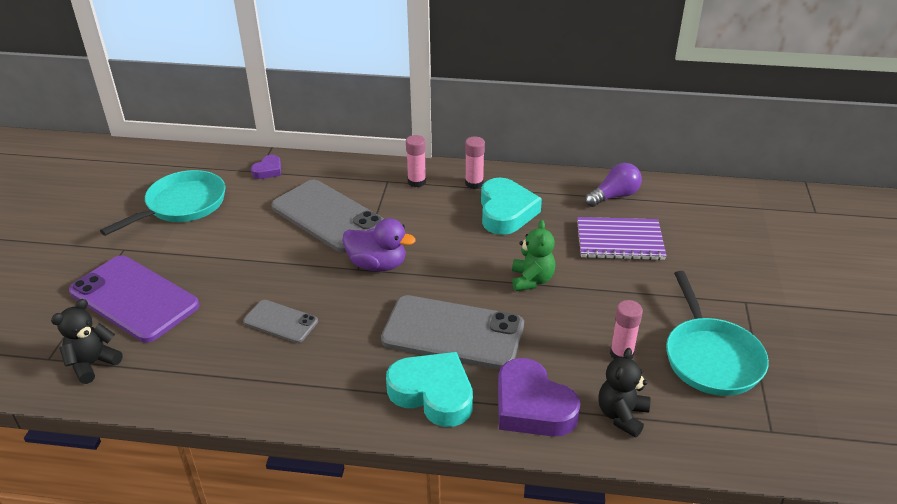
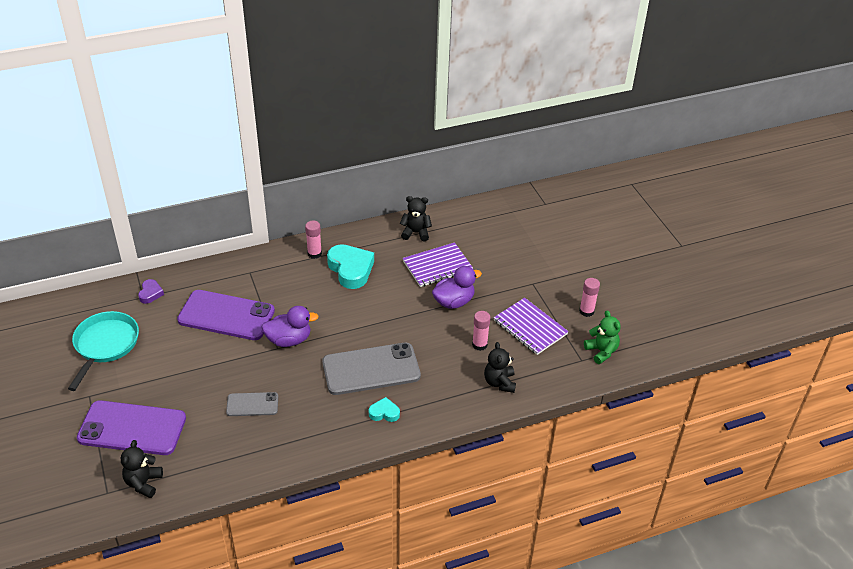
camera: 30 degrees left, 5 degrees up
(328, 216) = (226, 316): grey phone -> purple phone
(416, 182) = (272, 266): pink glue stick -> pink glue stick (586, 311)
(433, 394) = (384, 413): turquoise heart -> turquoise heart, size x0.50
(531, 280) = (398, 314): green teddy bear -> green teddy bear (601, 351)
(532, 406) = (447, 397): purple heart -> none
(614, 196) = (416, 233): purple light bulb -> black teddy bear
(616, 289) = (454, 302): none -> purple duck
(710, 357) = (530, 327): turquoise pan -> purple notebook

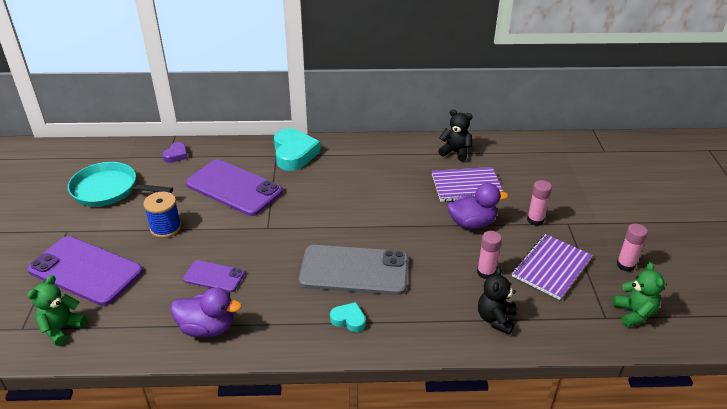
camera: 20 degrees right, 5 degrees down
(105, 345) = (109, 190): turquoise pan -> turquoise pan turned 105 degrees counterclockwise
(143, 483) = (62, 328): black teddy bear -> green teddy bear
(183, 370) = (165, 228): none -> blue spool
(252, 404) = (214, 276): grey phone -> purple phone
(289, 340) = (283, 223): purple duck -> purple duck (207, 328)
(314, 253) = (346, 151): pink glue stick -> pink glue stick (535, 220)
(351, 269) = (375, 172): turquoise heart -> turquoise heart (294, 154)
(530, 327) = (551, 267): purple notebook -> purple notebook turned 60 degrees clockwise

